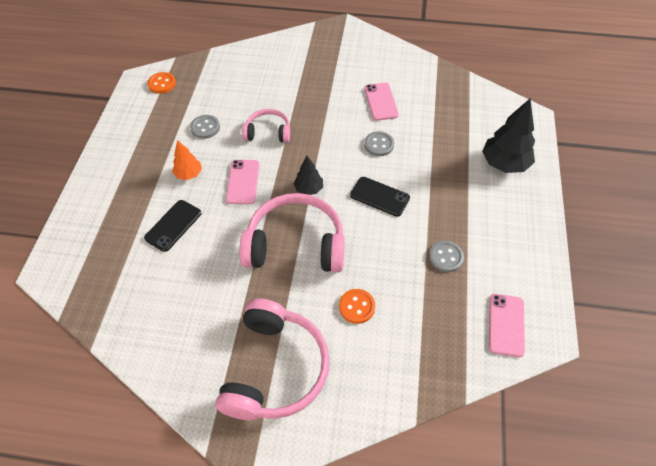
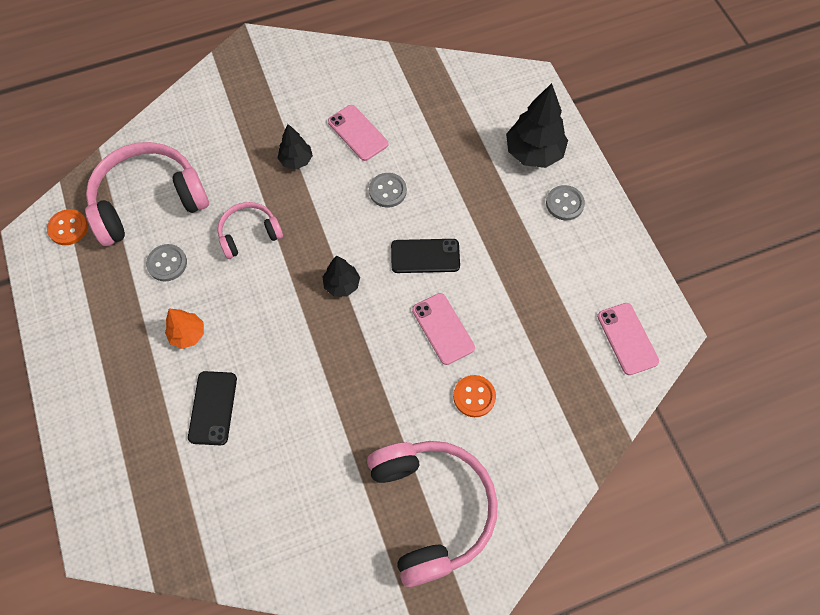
camera: 30 degrees left, 10 degrees up
(243, 182) = (260, 312): pink phone -> pink phone (443, 328)
(295, 244) = (368, 359): pink headphones -> pink headphones (149, 201)
(328, 102) = (296, 160): none -> black tree
(446, 257) = (532, 294): grey button -> grey button (564, 204)

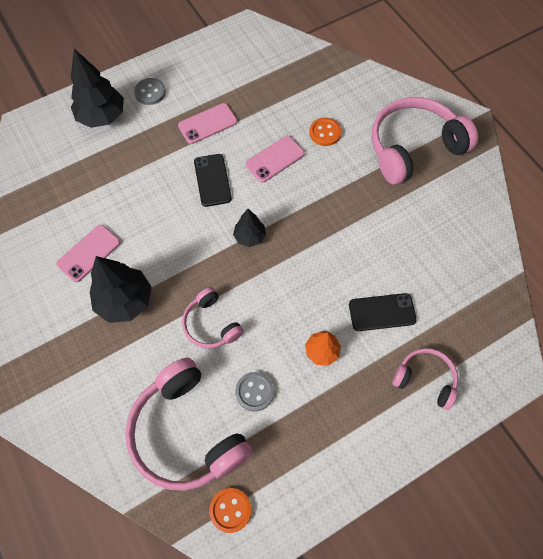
camera: 100 degrees left, 0 degrees up
(123, 435) = (425, 379): none -> pink headphones
(296, 160) = (125, 301): black tree -> black tree, size x1.76
(387, 191) = (151, 218): grey button -> none
(627, 338) = (259, 49): pink phone -> pink phone (207, 124)

